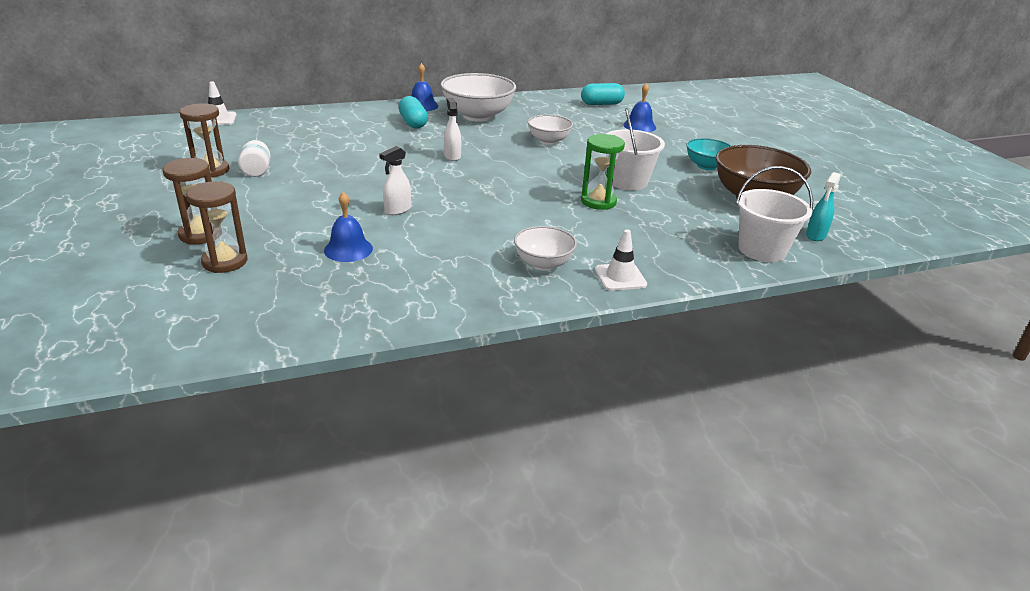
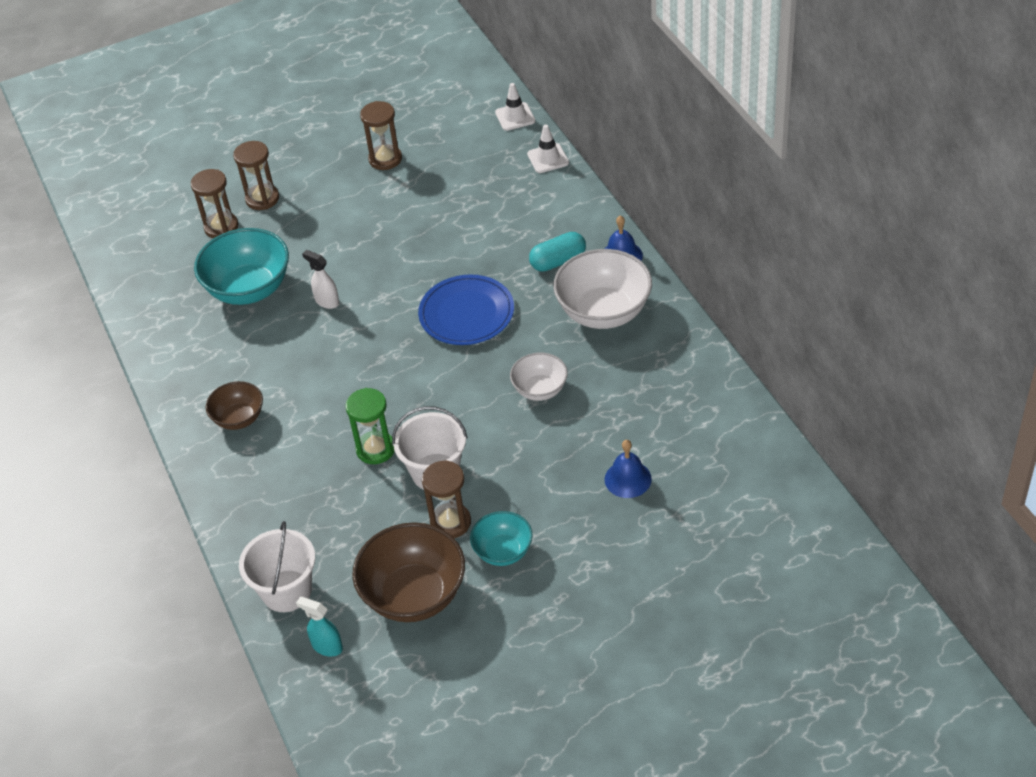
camera: 90 degrees right, 15 degrees up
(257, 171) = (391, 187): white jar -> none
(348, 249) = (249, 289): blue bell -> turquoise bowl
(452, 156) = (466, 314): white spray bottle -> blue plate
(543, 264) = (239, 418): white bowl -> brown bowl
(601, 104) = (706, 432): turquoise capsule -> none
(620, 277) = (220, 475): white traffic cone -> white traffic cone (548, 158)
(679, 180) = (450, 522): none -> brown hourglass

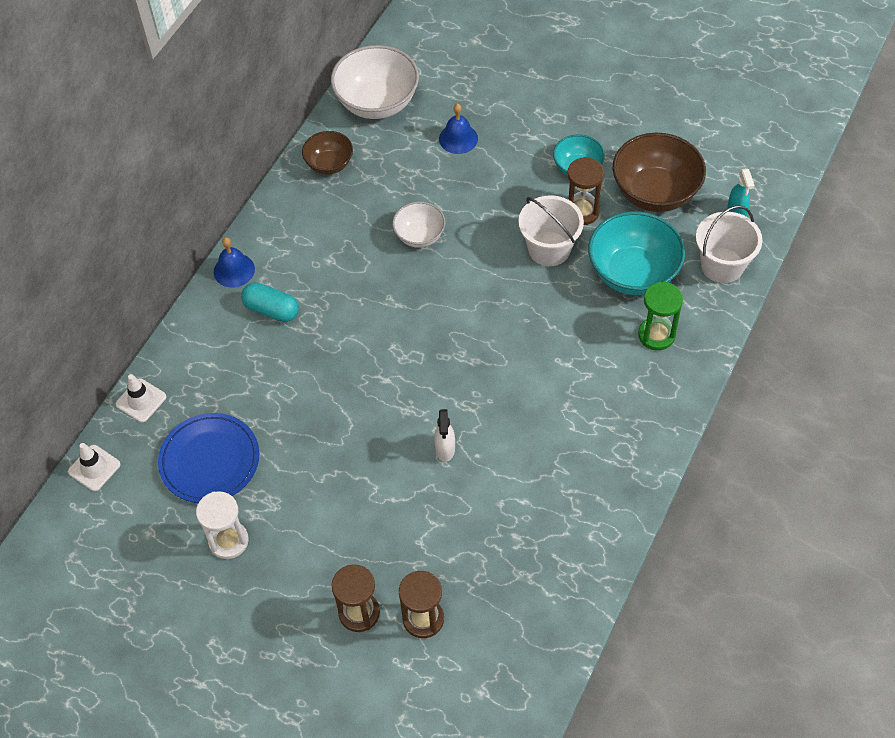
camera: 130 degrees left, 10 degrees up
(239, 418) = (615, 415): brown bowl -> brown bowl (329, 164)
(249, 289) = (479, 525): turquoise bowl -> turquoise bowl (633, 273)
(375, 449) = (562, 300): green hourglass -> green hourglass (656, 335)
(385, 159) = (228, 541): brown hourglass -> white hourglass
(466, 314) = (379, 335): blue plate -> blue plate (210, 460)
(604, 312) = (307, 244): white bowl -> white bowl (377, 103)

